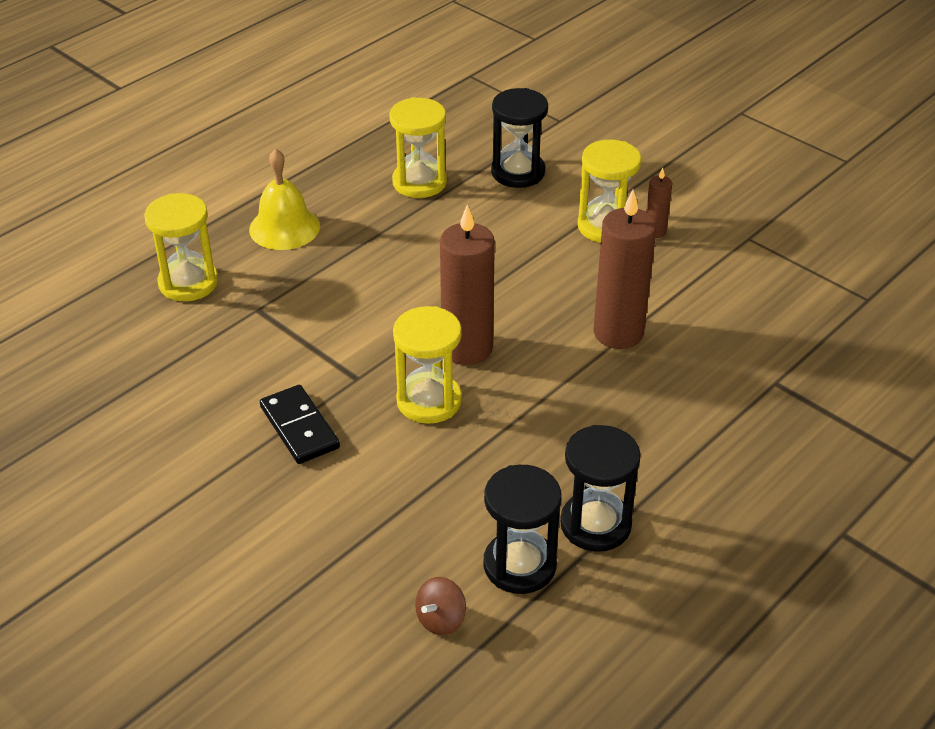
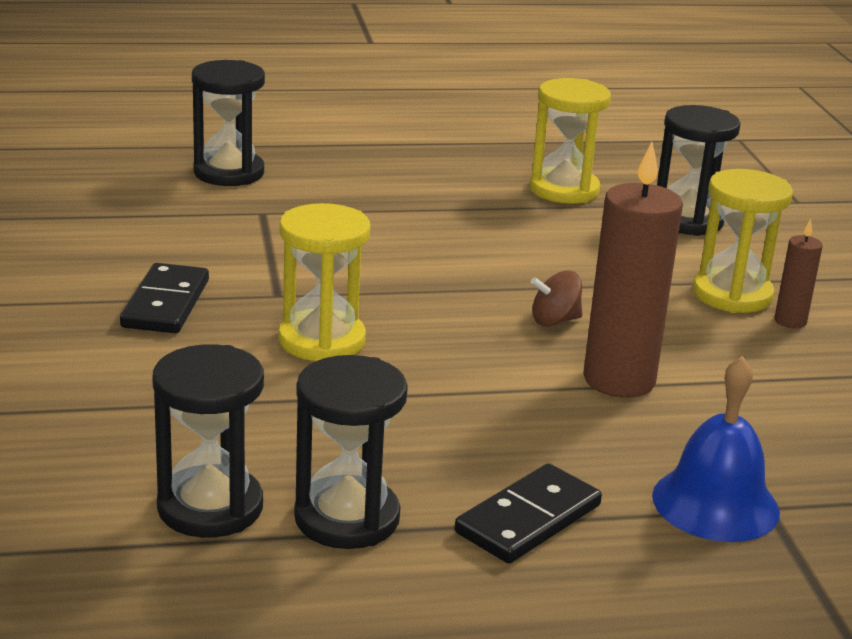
camera: 35 degrees right, 15 degrees down
(188, 283) = (229, 173): yellow hourglass -> black hourglass
(284, 227) = (376, 171): yellow bell -> none
(441, 619) = (61, 506): brown spinning top -> brown spinning top (555, 320)
(467, 349) = (424, 321): brown candle -> none
(680, 465) = (528, 519): none -> black domino
(751, 395) = (715, 503): none -> blue bell

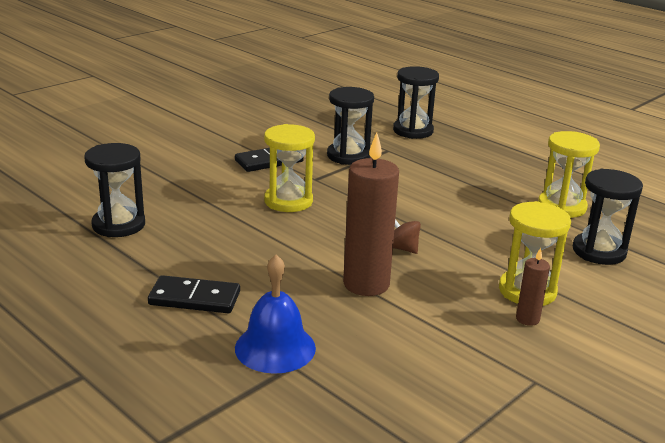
camera: 55 degrees right, 0 degrees up
(347, 518) = (144, 255): black hourglass -> black hourglass (348, 156)

